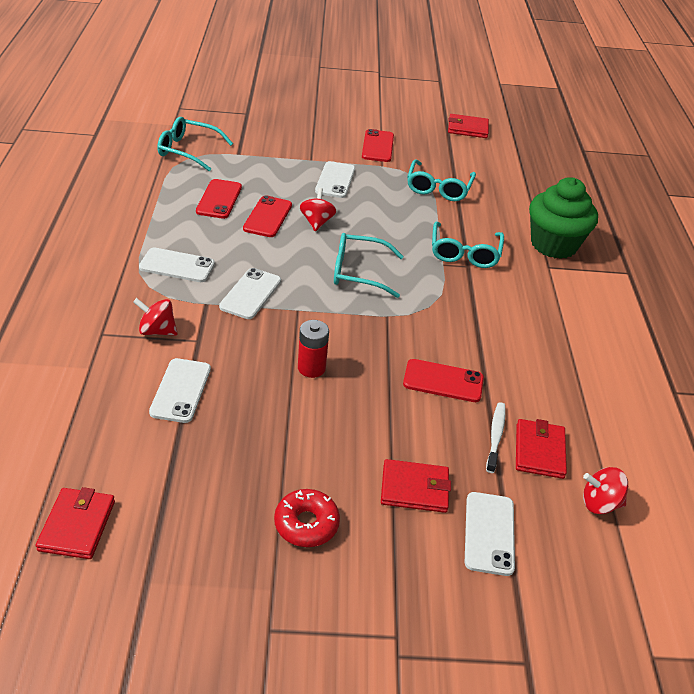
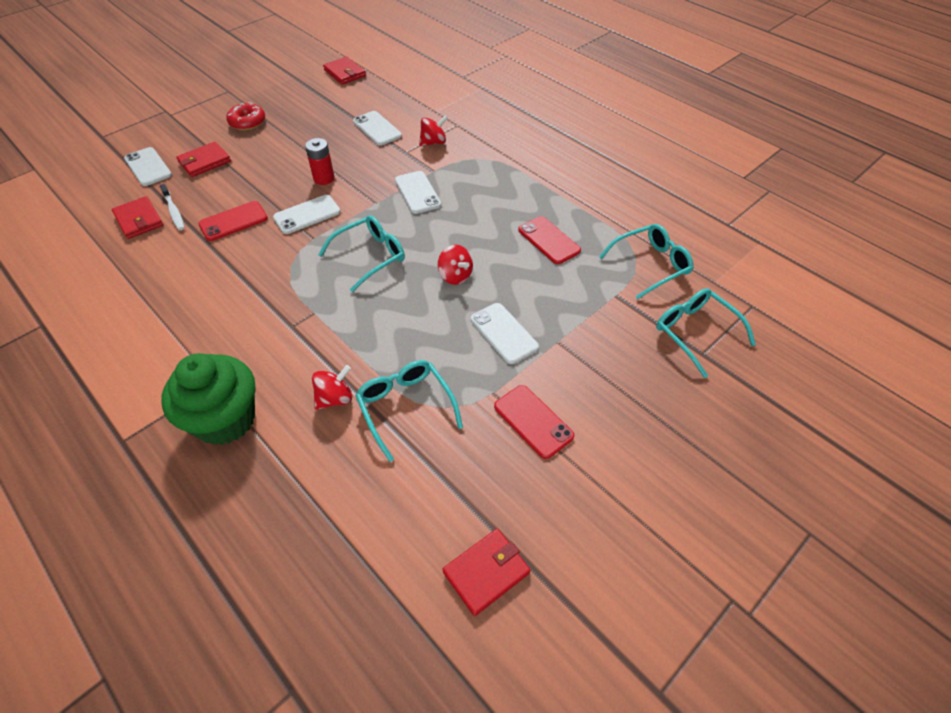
camera: 140 degrees right, 10 degrees up
(177, 266) = (486, 178): white phone -> white phone (307, 215)
(268, 217) = (494, 252): red phone -> none
(464, 252) = (306, 339): turquoise glasses -> turquoise glasses (696, 333)
(599, 503) = (85, 215): red spinning top -> red spinning top (335, 398)

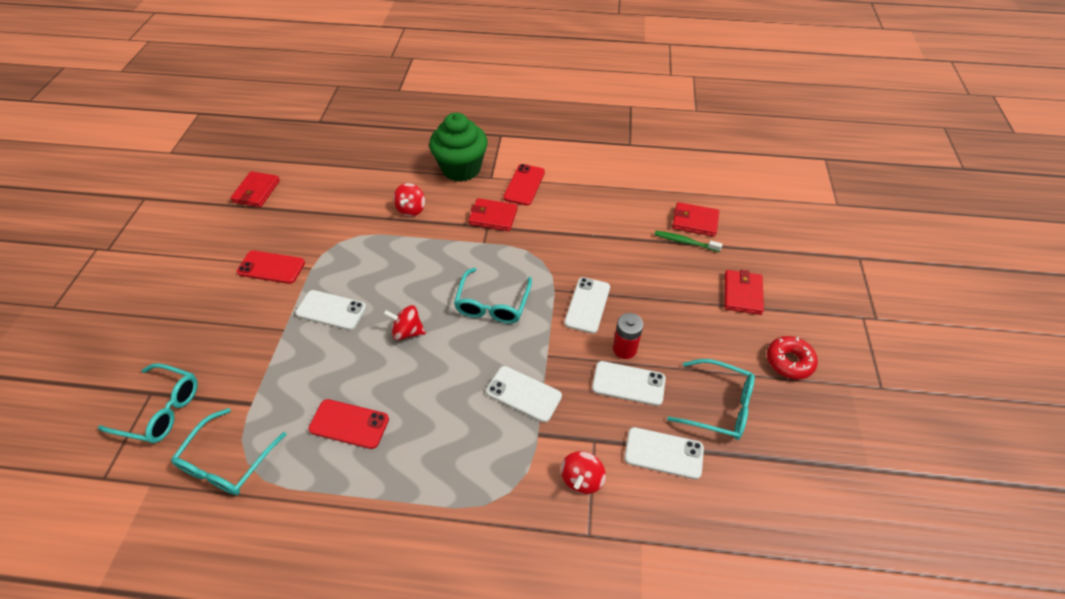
camera: 140 degrees right, 0 degrees up
(148, 167) = (771, 259): white phone -> white phone (628, 383)
(174, 211) = (685, 242): white toothbrush -> green toothbrush
(233, 221) = (632, 263): red phone -> red phone (524, 185)
(345, 73) = (832, 529): red wallet -> red wallet (493, 217)
(406, 408) = (362, 229): turquoise glasses -> turquoise glasses (718, 405)

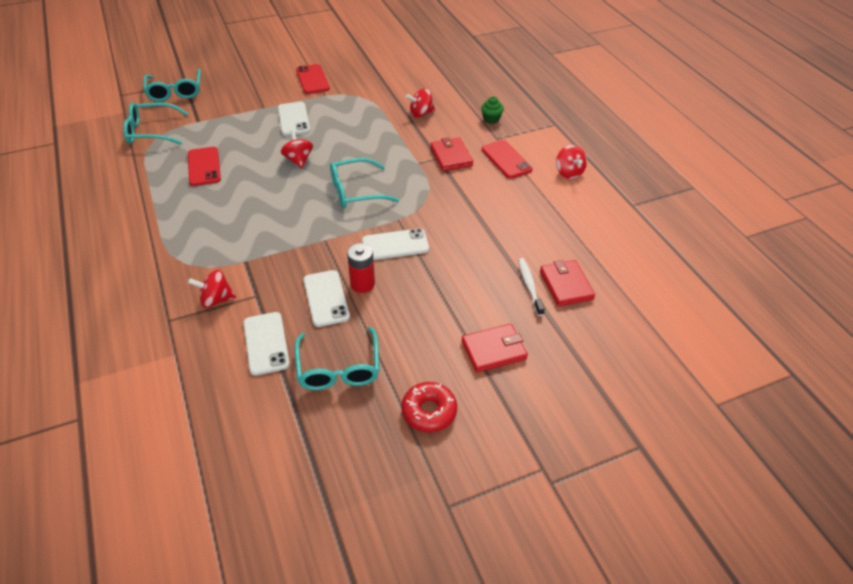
camera: 60 degrees right, 5 degrees down
(256, 191) = (376, 43): red wallet -> none
(461, 168) = (491, 119): green cupcake -> green cupcake, size x0.41
(523, 394) = (278, 240): white phone -> none
(524, 185) = (506, 159): red phone -> red phone turned 75 degrees clockwise
(568, 158) = (569, 173): none -> red spinning top
(685, 242) = (529, 286): green toothbrush -> white toothbrush

